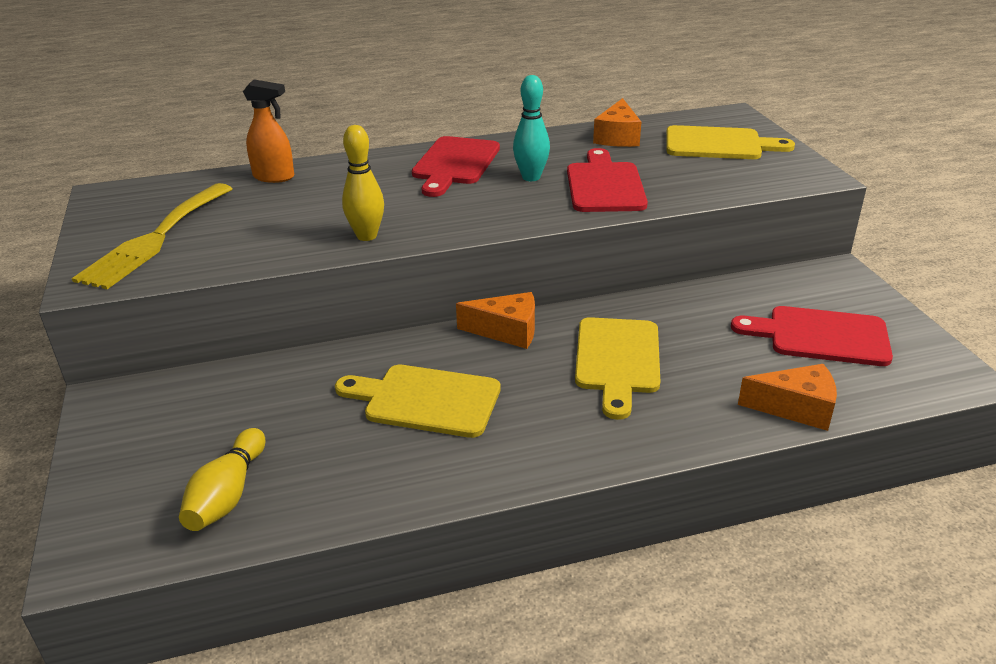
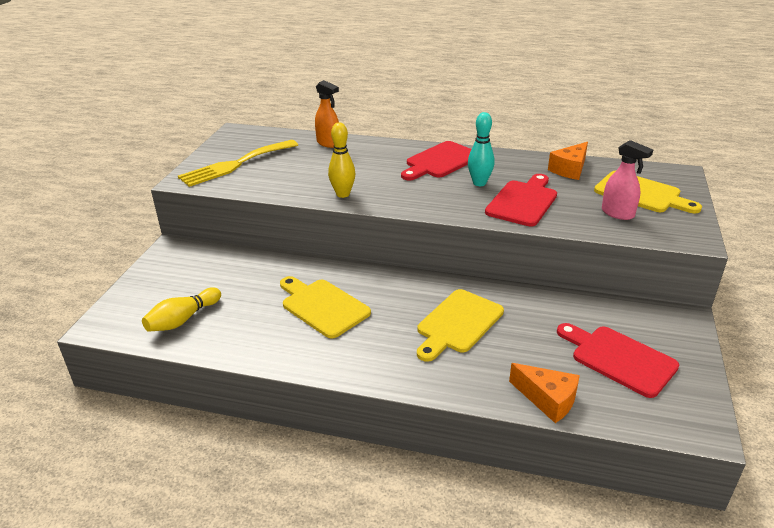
camera: 30 degrees right, 0 degrees up
(507, 331) = (407, 281): orange cheese -> none
(718, 171) = (618, 213): none -> pink spray bottle

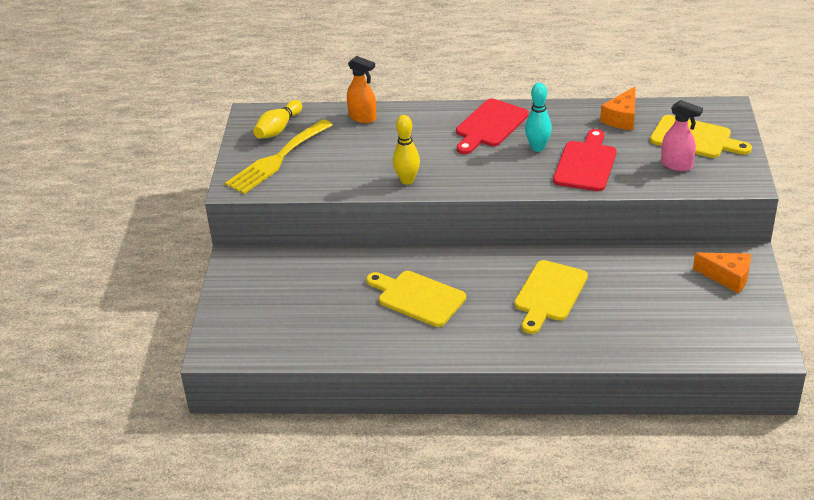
camera: 10 degrees left, 5 degrees up
(183, 319) = (290, 332): yellow bowling pin -> yellow bowling pin (278, 129)
(548, 399) = (644, 349): orange cheese -> orange cheese (727, 277)
(619, 359) = (697, 304): red cutting board -> none

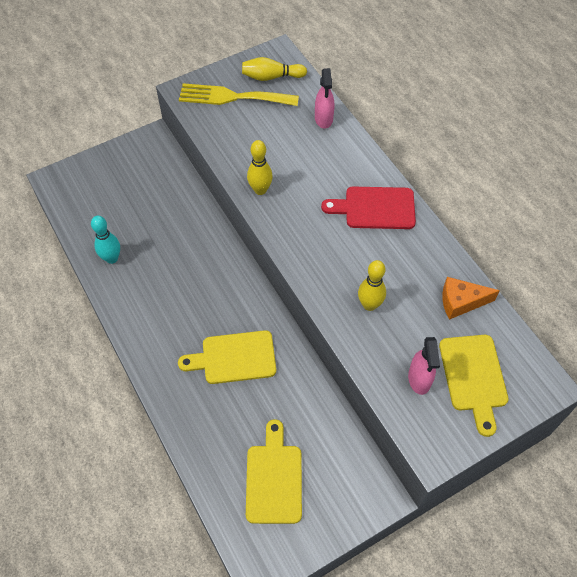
camera: 55 degrees right, 20 degrees up
(363, 117) = (323, 119): orange spray bottle -> pink spray bottle
(418, 298) = (177, 270): yellow cutting board -> yellow cutting board (274, 479)
(537, 147) = (368, 257): turquoise bowling pin -> turquoise bowling pin (112, 258)
(585, 164) = (369, 305): red cutting board -> yellow bowling pin
(727, 277) = (341, 490): orange cheese -> none

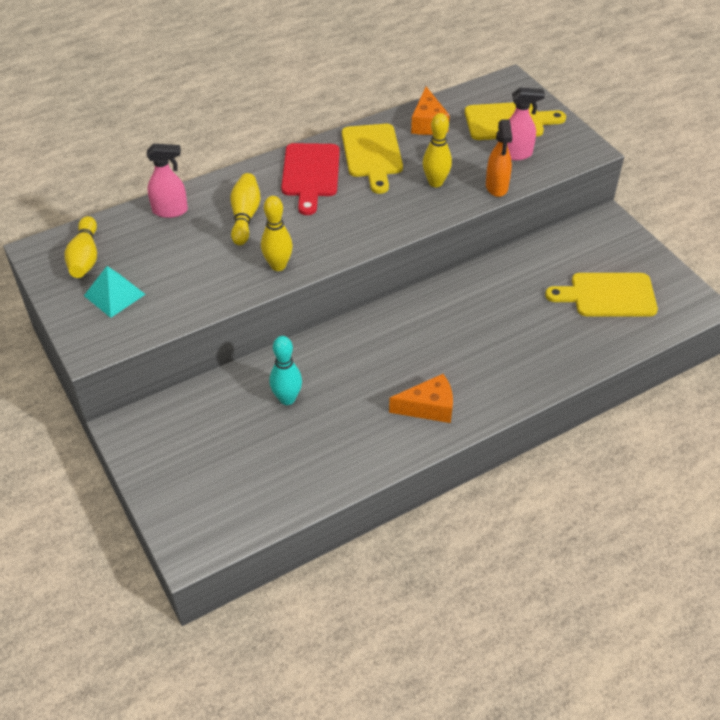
camera: 90 degrees left, 10 degrees down
(112, 258) = (337, 460): turquoise bowling pin -> turquoise bowling pin (287, 399)
(153, 318) = (428, 407): none -> orange cheese
(232, 97) = (114, 295): yellow fork -> turquoise pyramid
(234, 358) = (475, 329): yellow cutting board -> yellow cutting board (372, 154)
(318, 166) = (245, 216): none -> yellow bowling pin
(366, 357) = (496, 187): none -> orange spray bottle

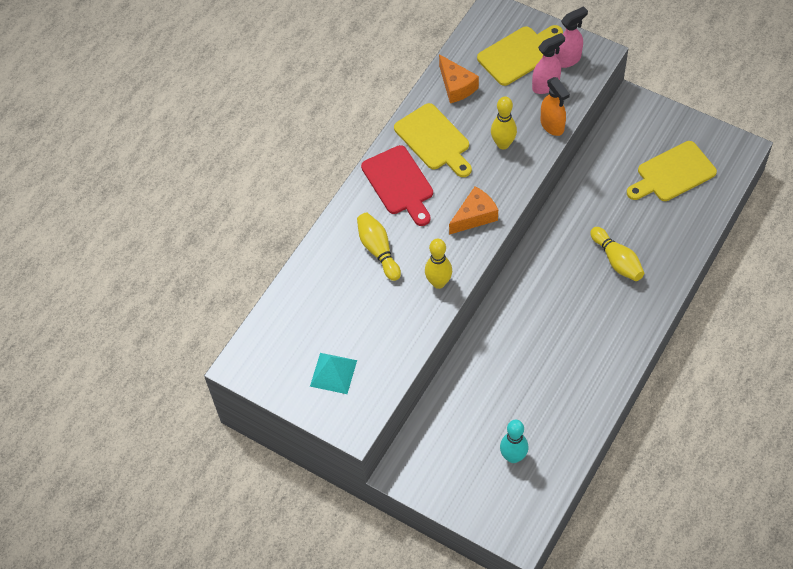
camera: 25 degrees left, 10 degrees up
(85, 257) = (282, 352): yellow bowling pin -> yellow bowling pin (617, 260)
(170, 211) = (314, 275): pink spray bottle -> pink spray bottle (568, 59)
(287, 399) = (500, 384): turquoise bowling pin -> turquoise bowling pin (513, 457)
(428, 407) = (606, 337): orange cheese -> orange cheese (474, 216)

